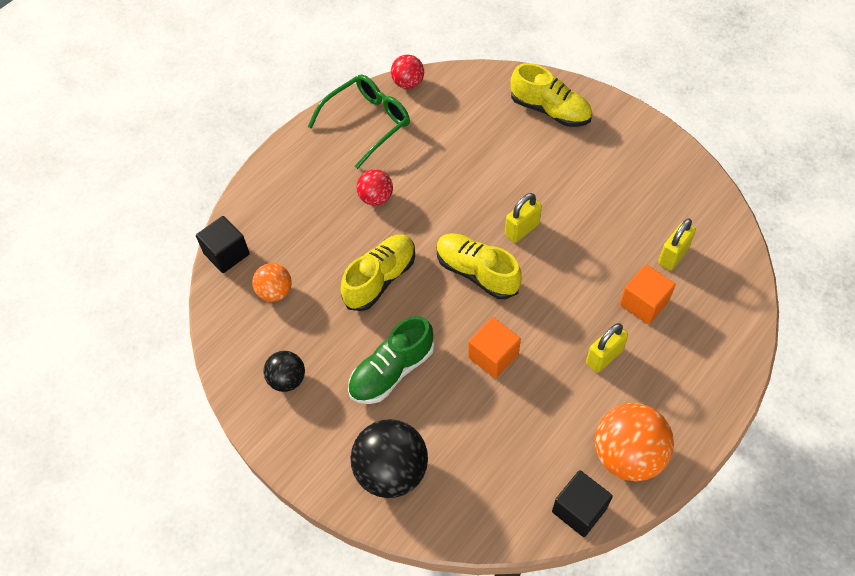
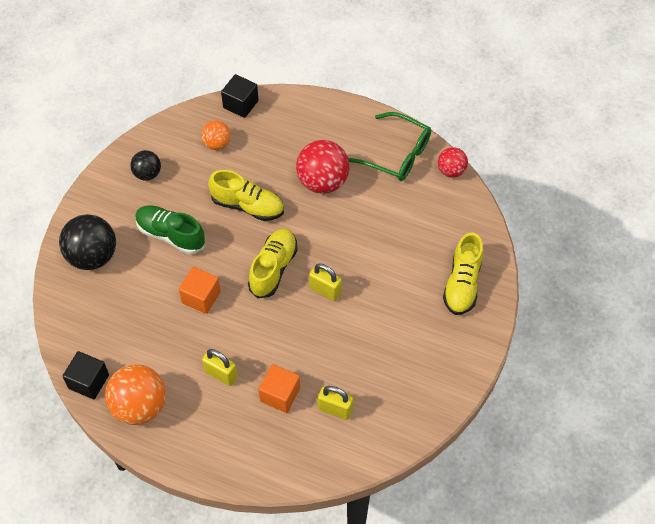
camera: 70 degrees right, 0 degrees up
(376, 198) = (322, 182): red ball -> red ball, size x1.75

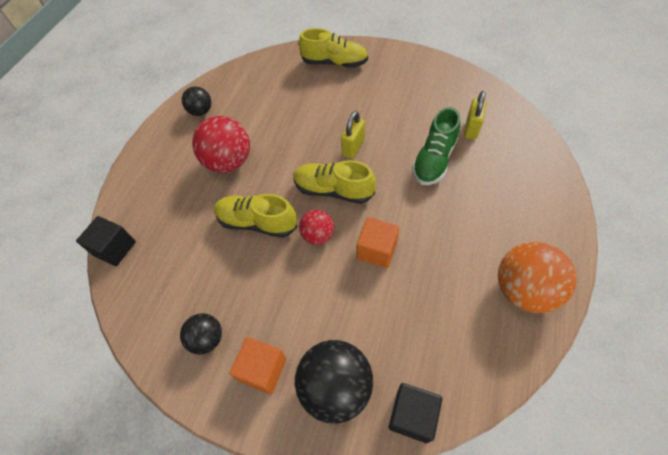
camera: 90 degrees left, 0 degrees up
(89, 381) = (512, 354): black cube -> black cube (412, 415)
(171, 235) = (298, 295): green shoe -> green shoe (434, 160)
(217, 144) = (169, 265): orange ball -> none
(221, 374) = (463, 219): yellow padlock -> none
(248, 206) = (257, 222): yellow shoe -> yellow shoe turned 90 degrees counterclockwise
(280, 395) = (470, 169): orange cube -> orange cube (263, 369)
(397, 154) = (201, 111): green glasses -> black ball
(451, 171) = (222, 76): red ball -> red ball (318, 235)

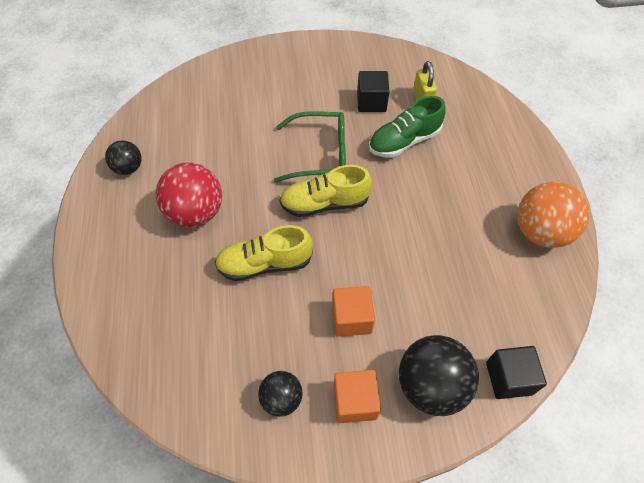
camera: 30 degrees left, 0 degrees up
(115, 248) = (118, 352): black cube -> black cube (371, 102)
(318, 235) = (334, 253): red ball -> none
(334, 63) = (251, 72): yellow shoe -> none
(353, 148) = (320, 154): yellow padlock -> green glasses
(377, 250) = (398, 246): orange cube -> orange cube (351, 318)
(434, 160) = (404, 141): green shoe -> green shoe turned 60 degrees clockwise

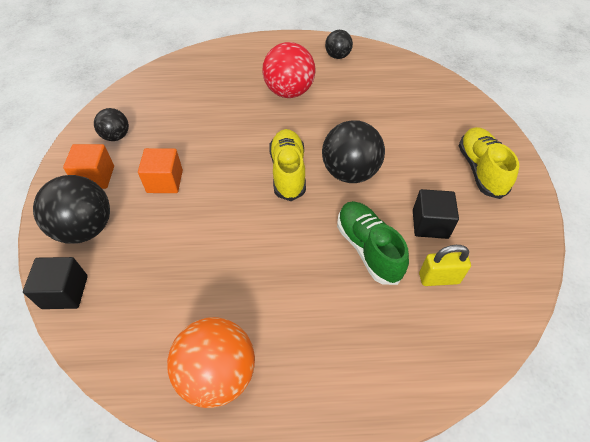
camera: 95 degrees right, 5 degrees down
(265, 264) = (231, 130): yellow shoe -> yellow shoe (480, 170)
(320, 154) = (350, 173): green glasses -> black ball

